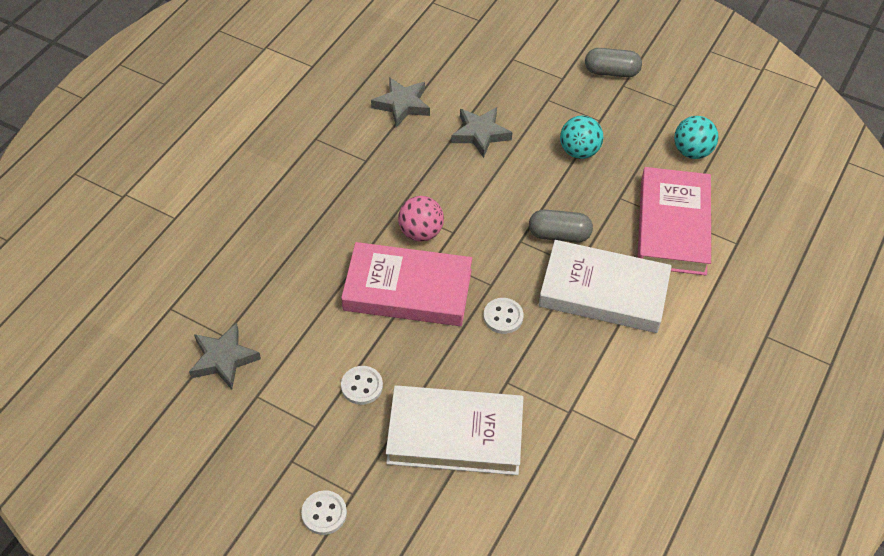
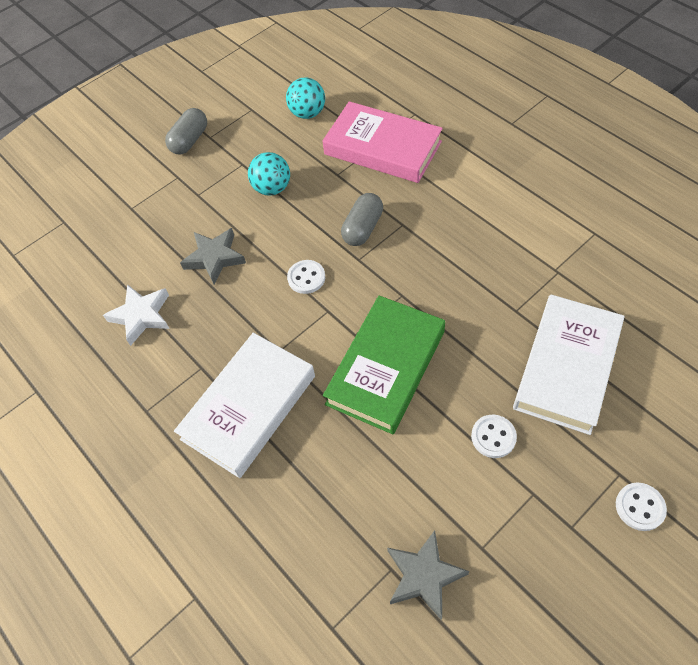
camera: 65 degrees left, 5 degrees up
(402, 105) = (141, 316): grey star -> white star
(407, 290) = (385, 367): pink book -> green book
(421, 232) = (318, 338): pink ball -> none
(503, 317) = (442, 295): white button -> white button (306, 278)
(603, 291) = (437, 213): white book -> white book (249, 407)

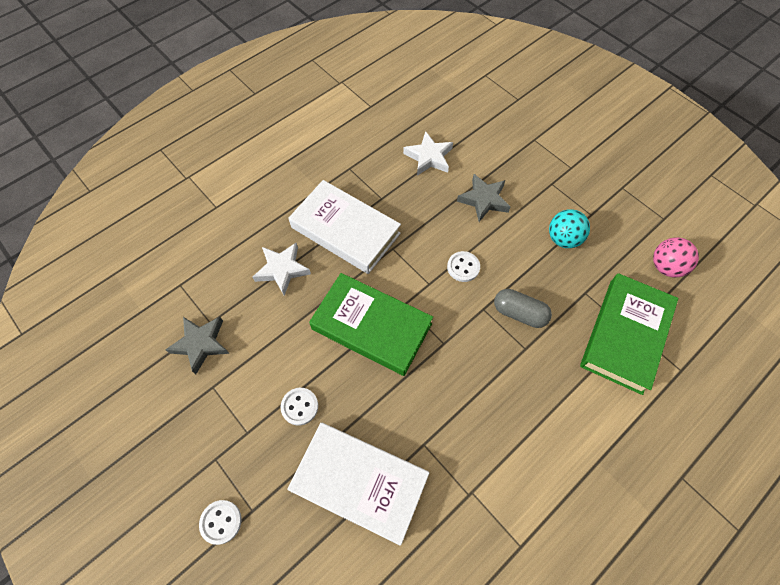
camera: 85 degrees right, 5 degrees up
(190, 140) = (616, 173): grey capsule -> none
(307, 113) = (665, 267): turquoise ball -> pink ball
(308, 481) = (282, 269): none -> white star
(382, 148) = (625, 335): pink book -> green book

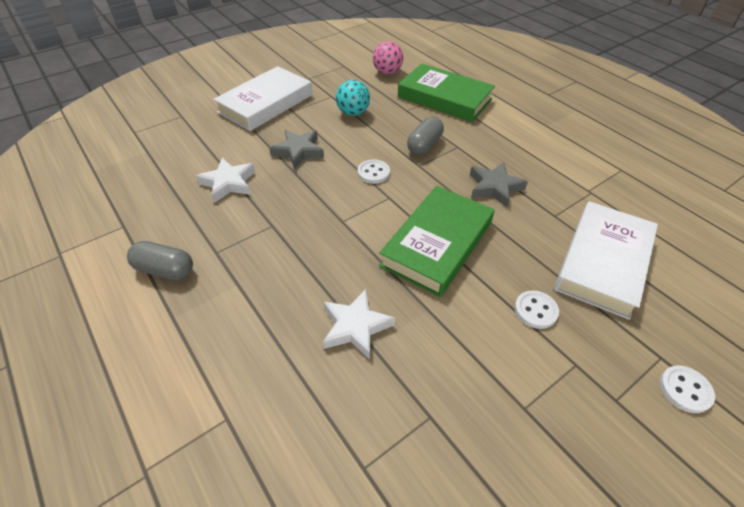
camera: 85 degrees left, 15 degrees down
(201, 344) = (464, 427): grey star -> grey star (494, 187)
(330, 143) = (165, 270): none -> grey capsule
(345, 230) = (309, 260): white book -> white book (265, 103)

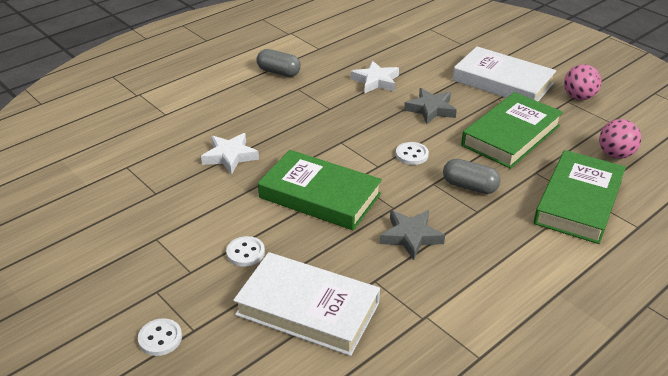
camera: 85 degrees right, 10 degrees down
(165, 270) = (279, 72): grey capsule -> grey capsule turned 75 degrees counterclockwise
(305, 72) = (578, 97): none -> pink ball
(353, 113) = (511, 135): turquoise ball -> green book

